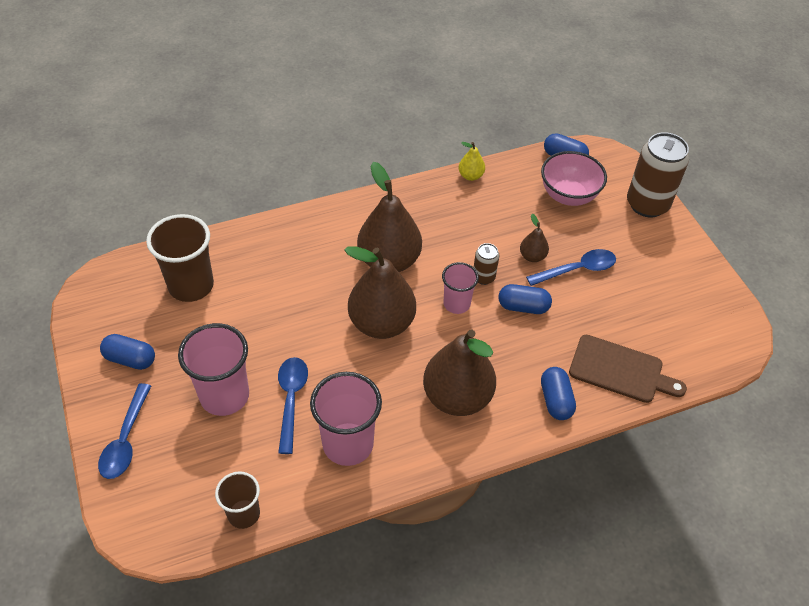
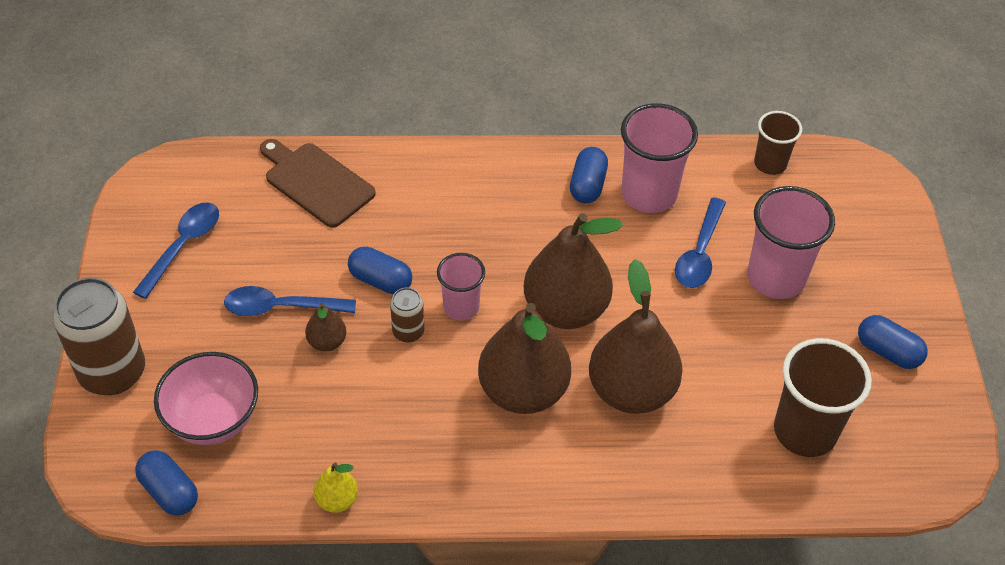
camera: 160 degrees left, 0 degrees up
(126, 439) = (891, 263): blue spoon -> blue spoon (183, 246)
(457, 397) = (512, 206): brown pear -> brown pear (631, 391)
(555, 400) = (407, 174): blue capsule -> blue capsule (587, 185)

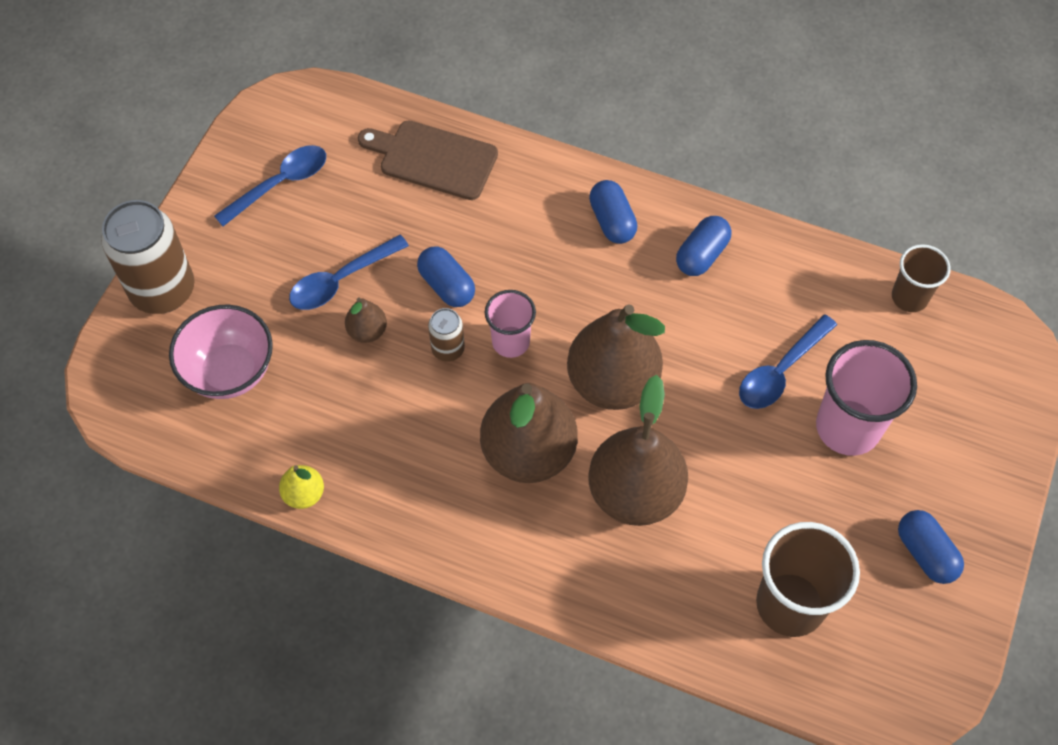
camera: 25 degrees right, 10 degrees up
(169, 491) = (161, 427): blue capsule -> blue capsule (612, 221)
(281, 307) = (341, 280): blue spoon -> blue spoon turned 60 degrees counterclockwise
(316, 182) = (433, 159): brown cutting board -> brown cutting board turned 45 degrees counterclockwise
(649, 194) = (761, 287): pink cup -> none

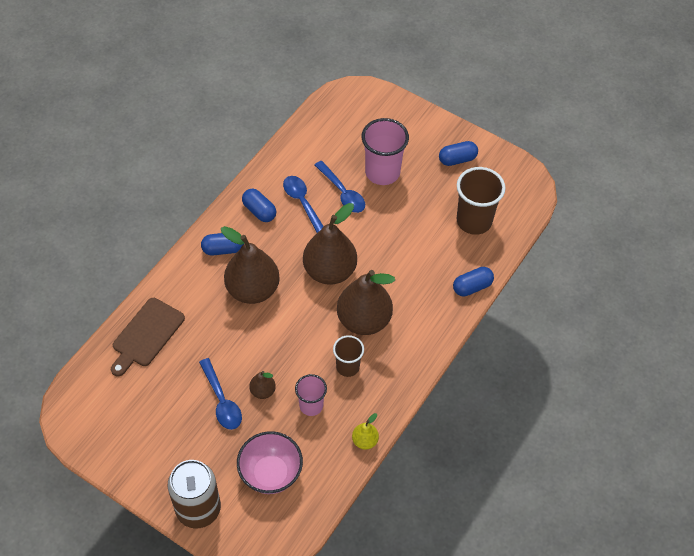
camera: 80 degrees left, 5 degrees down
(280, 184) = (136, 427): blue spoon -> blue spoon (303, 203)
(447, 285) = (242, 343): blue capsule -> blue capsule (472, 287)
(448, 349) = (287, 349): brown can -> none
(511, 342) = (290, 316): pink cup -> pink cup (311, 405)
(635, 493) = (399, 274): brown pear -> brown pear (253, 290)
(909, 297) = (313, 126): brown cup -> brown cup (347, 367)

